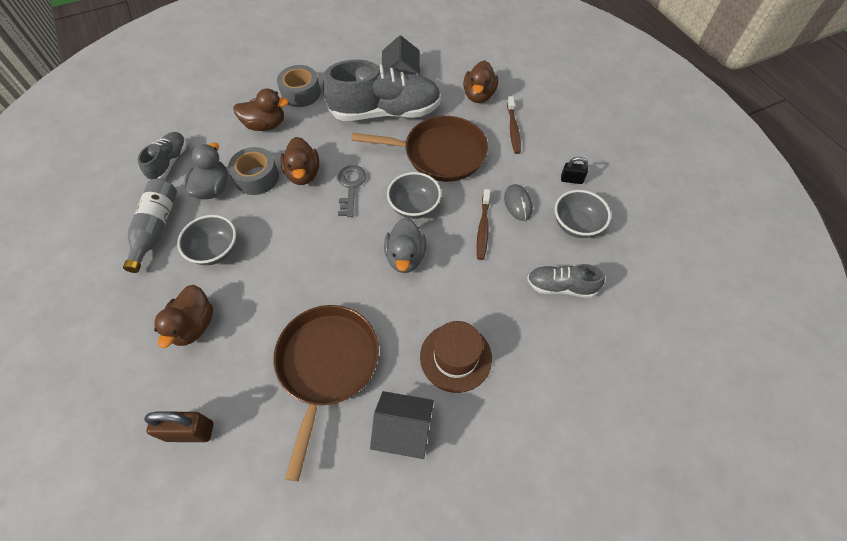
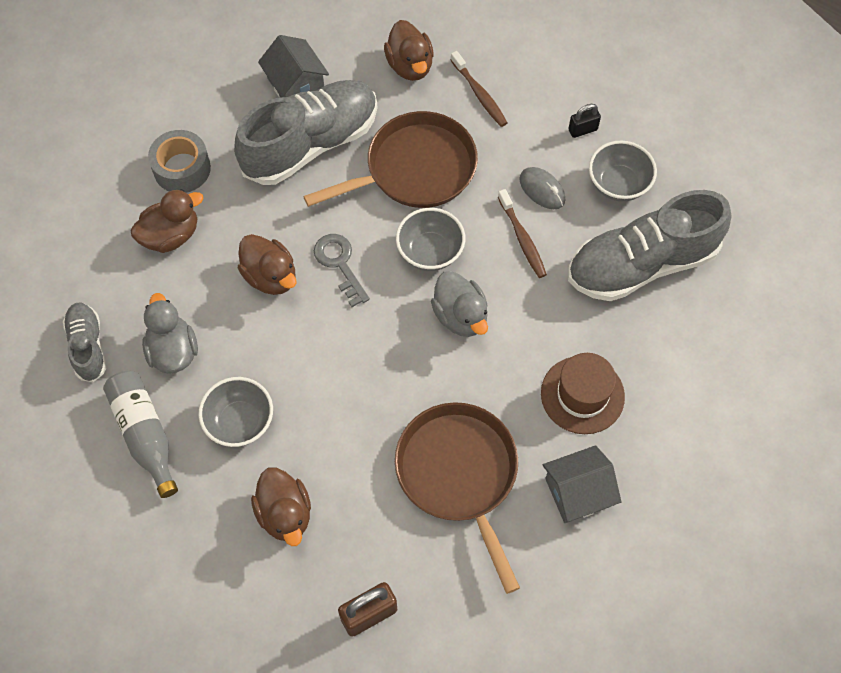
camera: 30 degrees left, 5 degrees up
(257, 177) = (216, 309): grey tape -> none
(560, 286) = (641, 264): grey shoe -> grey shoe, size x1.95

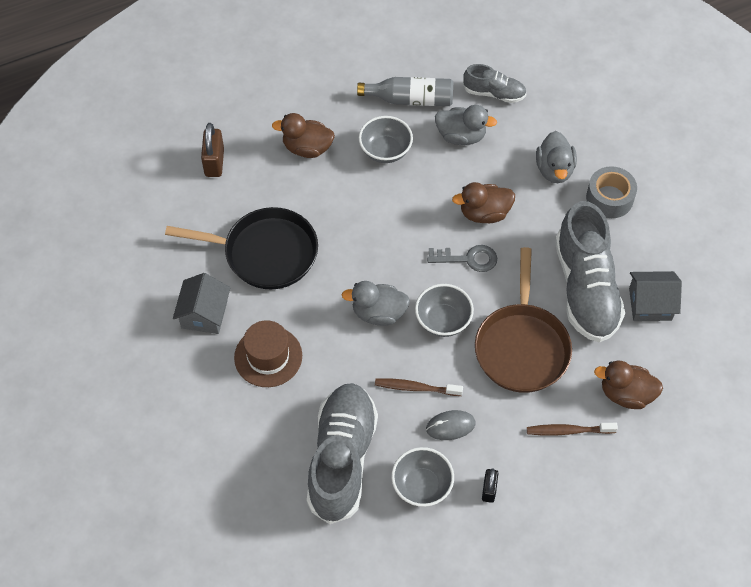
camera: 120 degrees right, 5 degrees down
(171, 235) = (554, 169): brown duck -> grey duck
(459, 474) = (265, 253): brown pan -> black pan

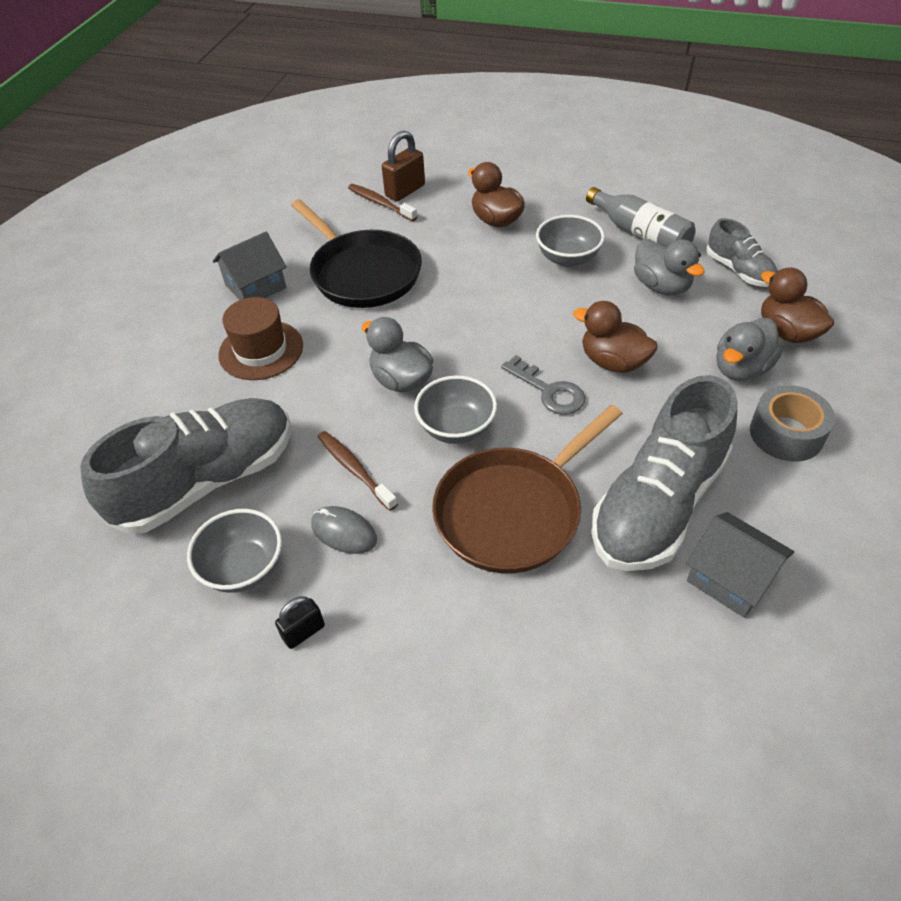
camera: 45 degrees right, 10 degrees down
(569, 431) = (468, 643): brown toothbrush -> brown toothbrush (380, 203)
(626, 394) = (588, 658): brown duck -> brown duck (787, 332)

